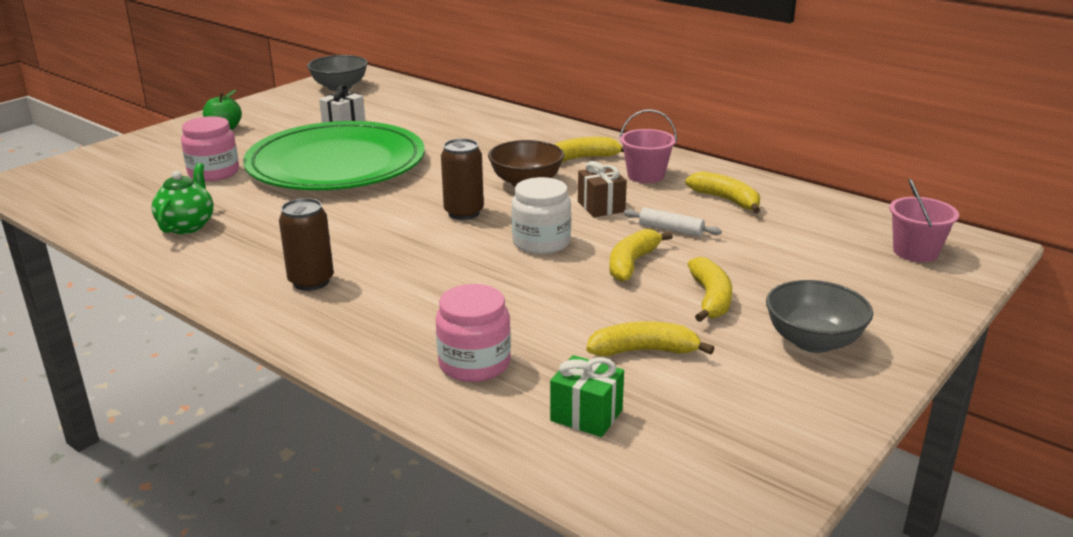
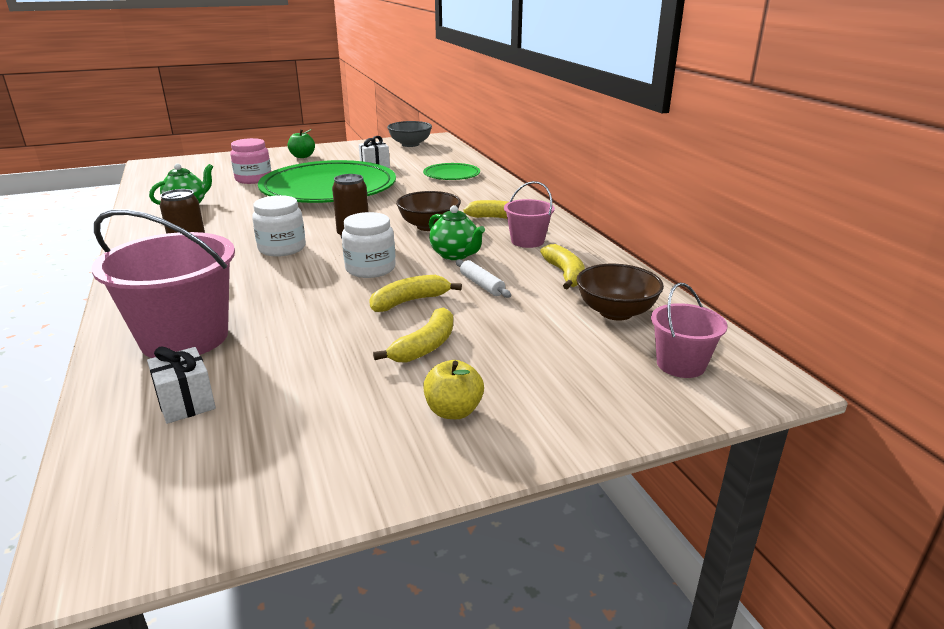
camera: 30 degrees right, 0 degrees up
(408, 246) = (282, 248): none -> white jar
(453, 117) = (451, 175): none -> green plate
(474, 364) = (184, 338): pink jar -> pink bucket
(586, 415) = (186, 403): green gift -> white gift
(601, 207) = (455, 255): brown gift -> green teapot
(644, 351) = (307, 369): yellow banana -> none
(813, 341) = (453, 411): grey bowl -> yellow apple
(814, 223) = (616, 312): none -> brown bowl

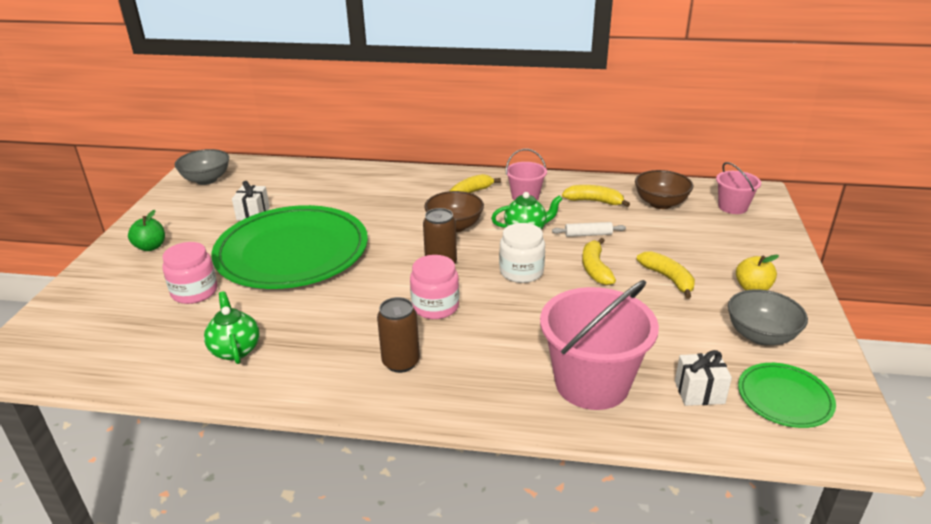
camera: 60 degrees left, 5 degrees up
(282, 248) = (435, 306): white jar -> pink jar
(333, 432) = (760, 335): none -> grey bowl
(451, 175) = (335, 184): green plate -> green plate (784, 398)

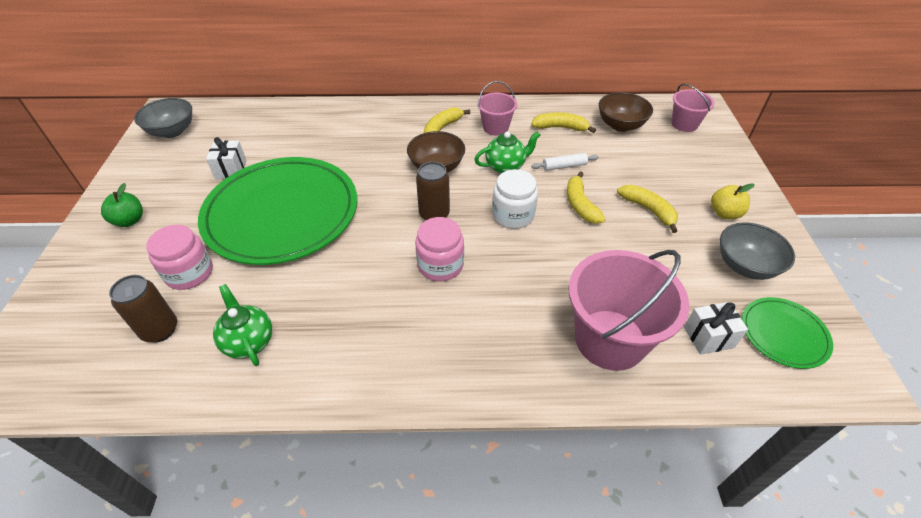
camera: 10 degrees left, 15 degrees up
(401, 362) = (422, 337): brown can -> brown can (160, 330)

